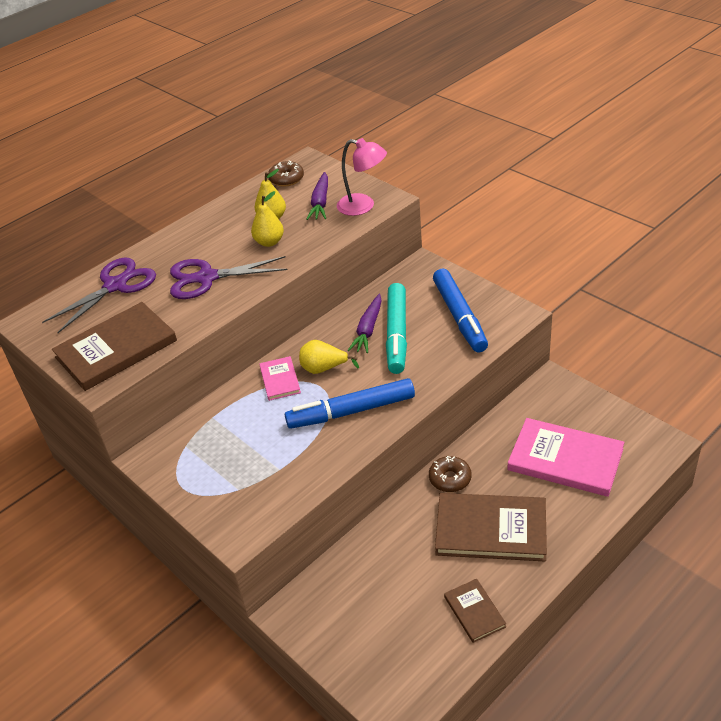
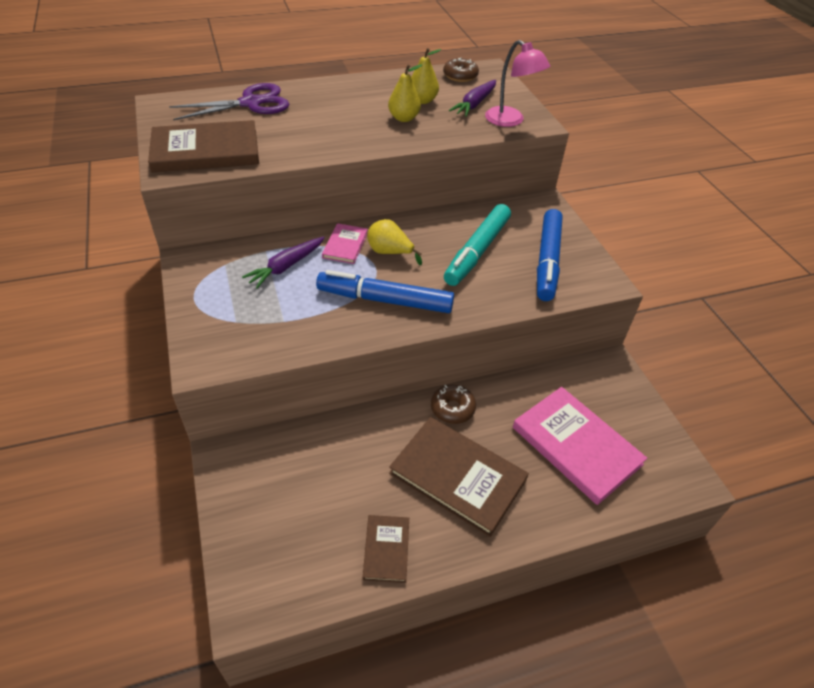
camera: 20 degrees right, 5 degrees up
(206, 278) = (327, 126): purple scissors -> none
(368, 329) = (454, 236): purple carrot -> purple carrot (286, 267)

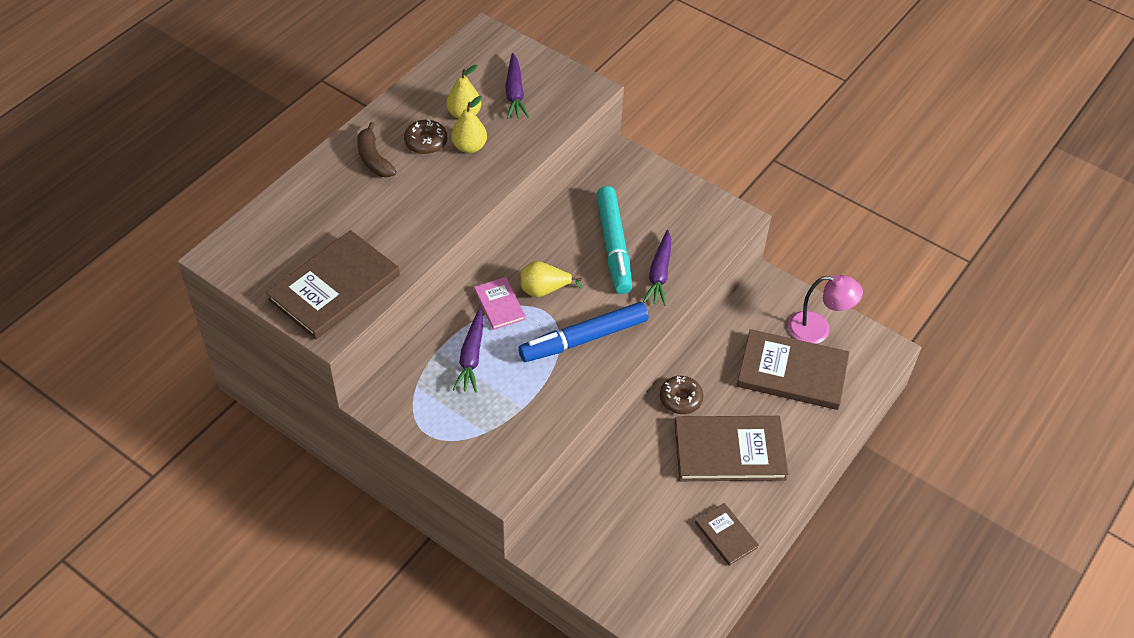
camera: 35 degrees left, 5 degrees up
(251, 103) = (308, 206): purple scissors -> none
(328, 98) = (373, 159): none -> brown banana
(460, 76) = (467, 60): brown donut -> brown donut (426, 142)
(497, 288) = (659, 274): none -> purple carrot
(510, 121) = (564, 98): pink lamp -> pink lamp (818, 329)
(547, 261) = (676, 223): blue marker -> none
(576, 445) = (792, 372): pink book -> brown book

